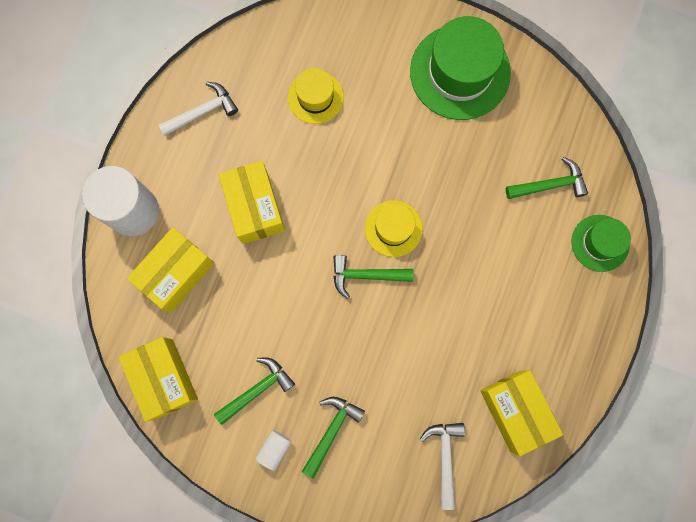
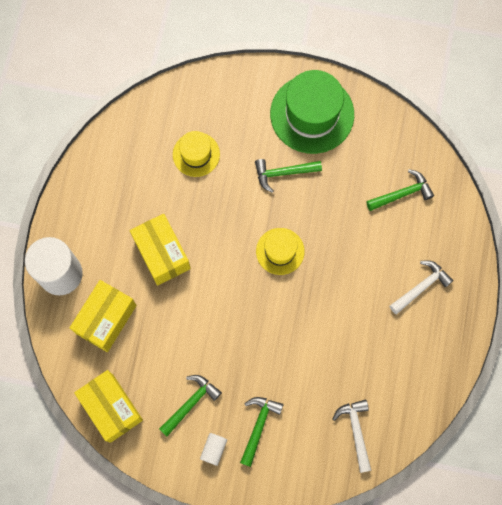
camera: 10 degrees left, 5 degrees down
(203, 111) = (104, 182): white hammer -> white hammer (421, 287)
(366, 275) = (264, 293): green hammer -> green hammer (283, 173)
(515, 411) = (407, 382): yellow box -> none
(600, 243) = (451, 234): green hat -> none

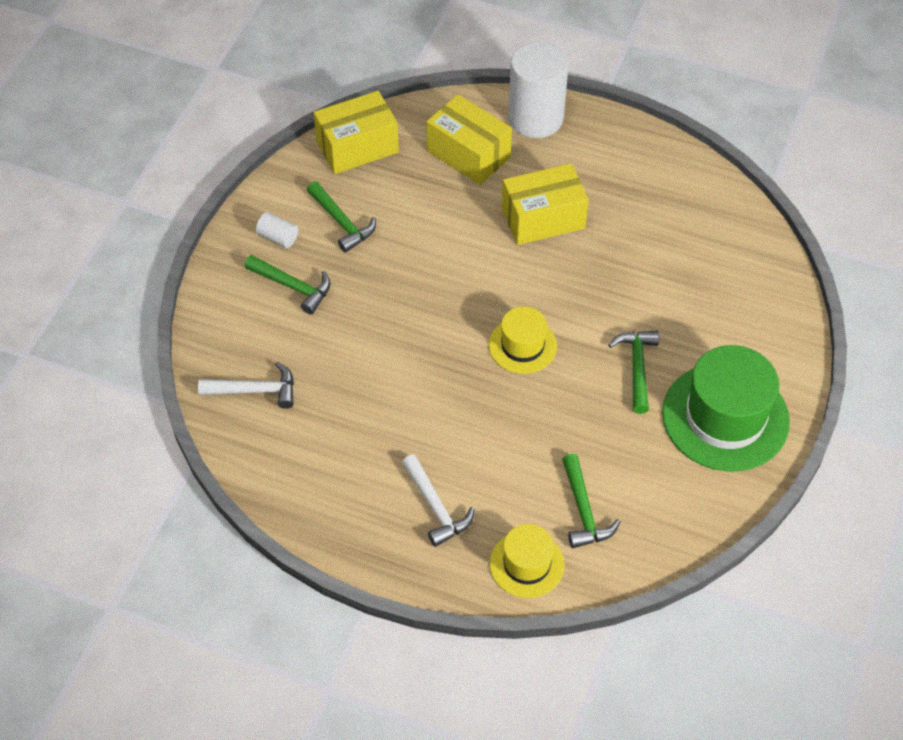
camera: 100 degrees right, 20 degrees down
(196, 154) = (678, 272): yellow hat -> yellow hat (527, 564)

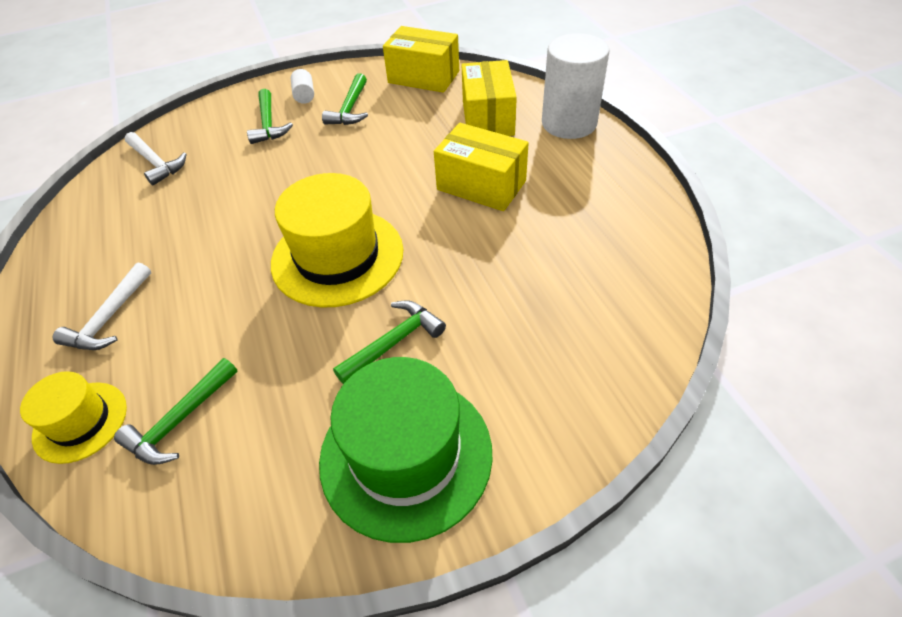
camera: 50 degrees right, 5 degrees down
(522, 345) = (337, 256): yellow hat -> yellow hat, size x1.80

